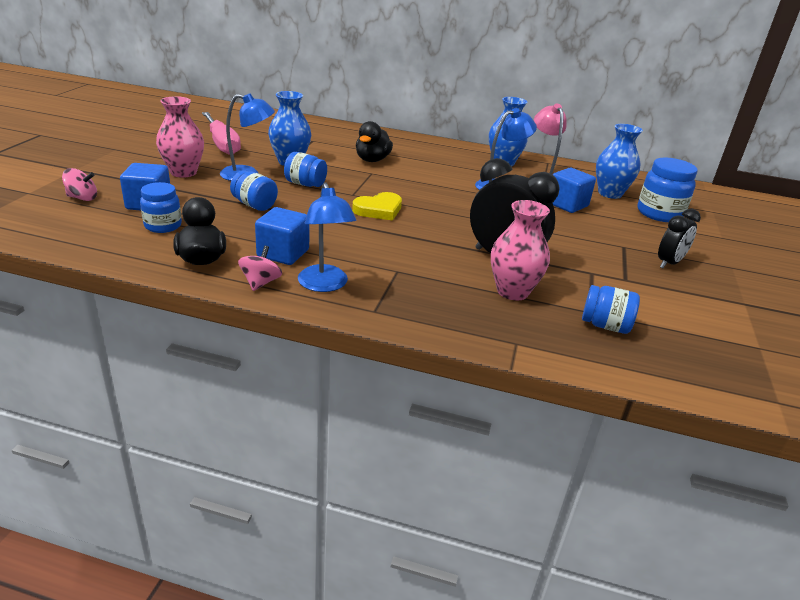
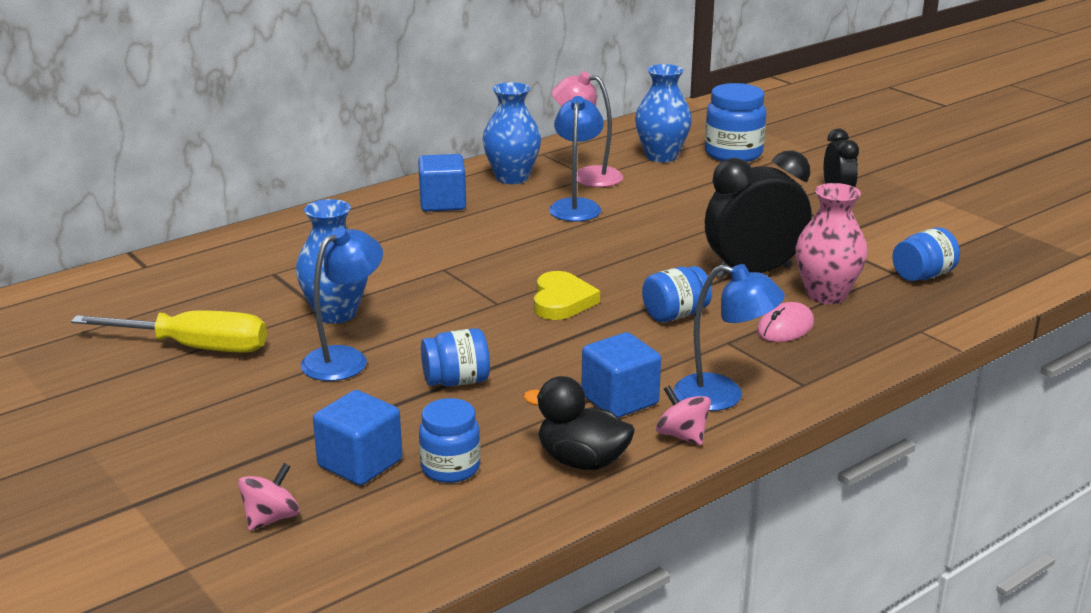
camera: 50 degrees left, 5 degrees down
(183, 172) = (271, 408): pink vase -> none
(222, 144) = (196, 348): pink screwdriver -> yellow screwdriver
(305, 184) = (427, 325): blue jar -> blue jar (675, 315)
(372, 160) = (401, 254): black duck -> none
(443, 286) = (785, 327): none -> pink mouse
(567, 205) = (664, 189): blue cube -> blue cube (442, 203)

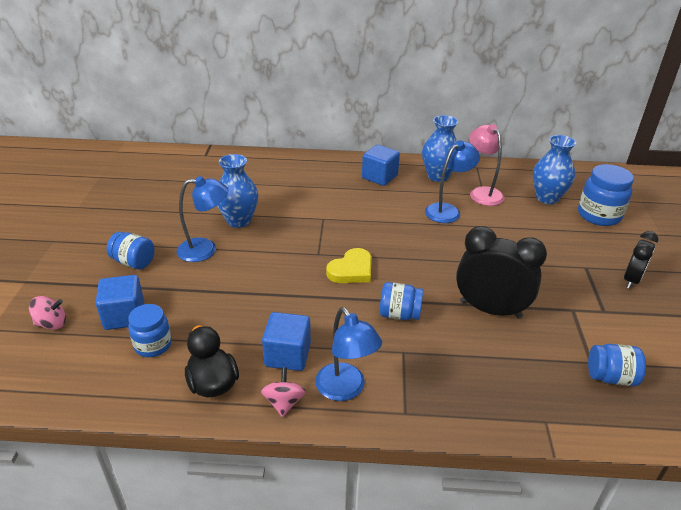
camera: 40 degrees right, 10 degrees up
(196, 348) = (161, 210): yellow screwdriver -> none
(456, 381) = (231, 292): blue jar -> blue jar (134, 262)
(785, 327) = (453, 362): pink mouse -> none
(826, 295) = (516, 353): pink vase -> none

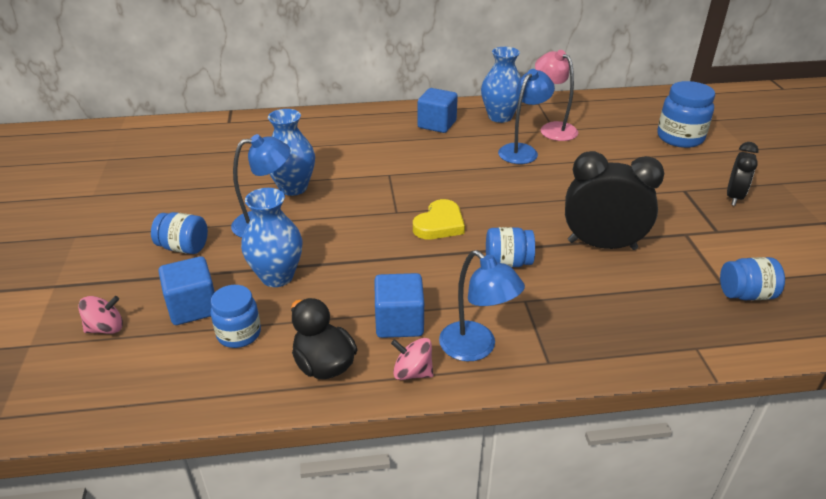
camera: 10 degrees left, 0 degrees up
(284, 403) = (412, 372): pink spinning top -> pink spinning top turned 60 degrees counterclockwise
(547, 198) = (622, 126): blue vase -> blue vase (277, 276)

